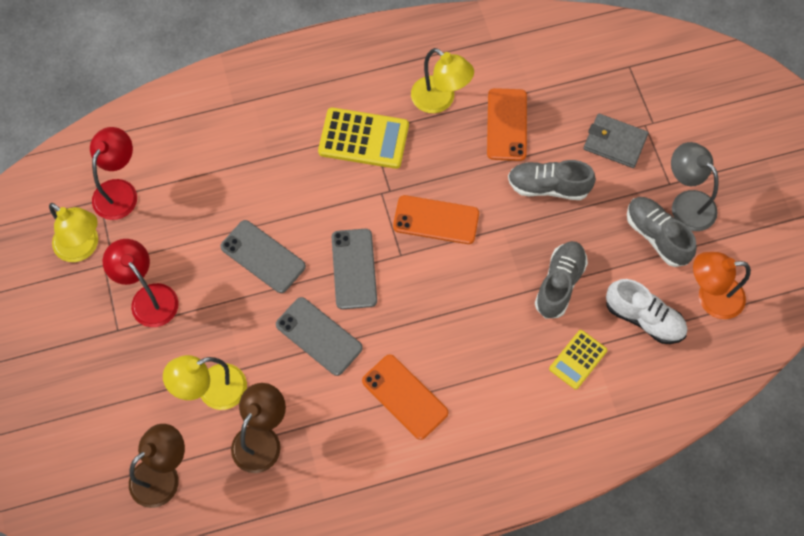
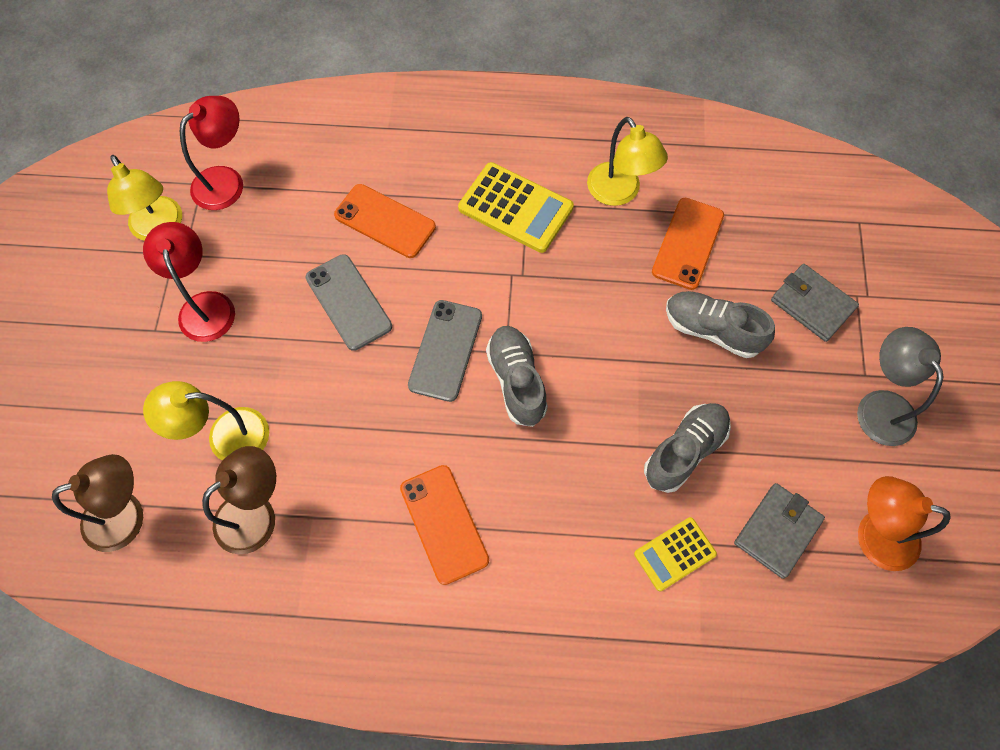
camera: 20 degrees right, 0 degrees up
(319, 336) = (373, 415): grey phone -> none
(436, 220) = (563, 325): orange phone -> orange phone (385, 221)
(644, 318) = (777, 531): white shoe -> grey wallet
(657, 236) = (828, 433): grey shoe -> grey shoe (516, 381)

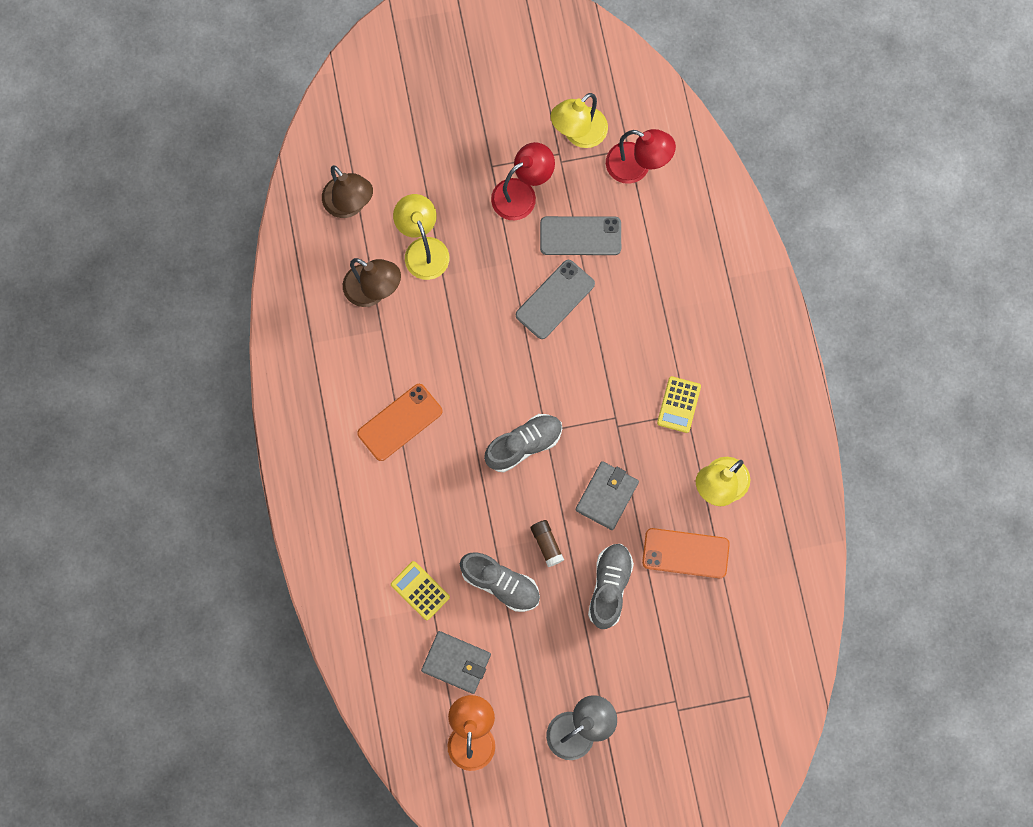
camera: 75 degrees right, 10 degrees up
(385, 221) = (635, 304): orange phone -> none
(445, 350) = (534, 384): grey phone -> grey phone (580, 236)
(515, 208) = (679, 404): yellow calculator -> yellow calculator, size x0.60
(646, 385) = (547, 544): none -> brown glue stick
(812, 304) = (656, 665): grey wallet -> grey wallet (607, 496)

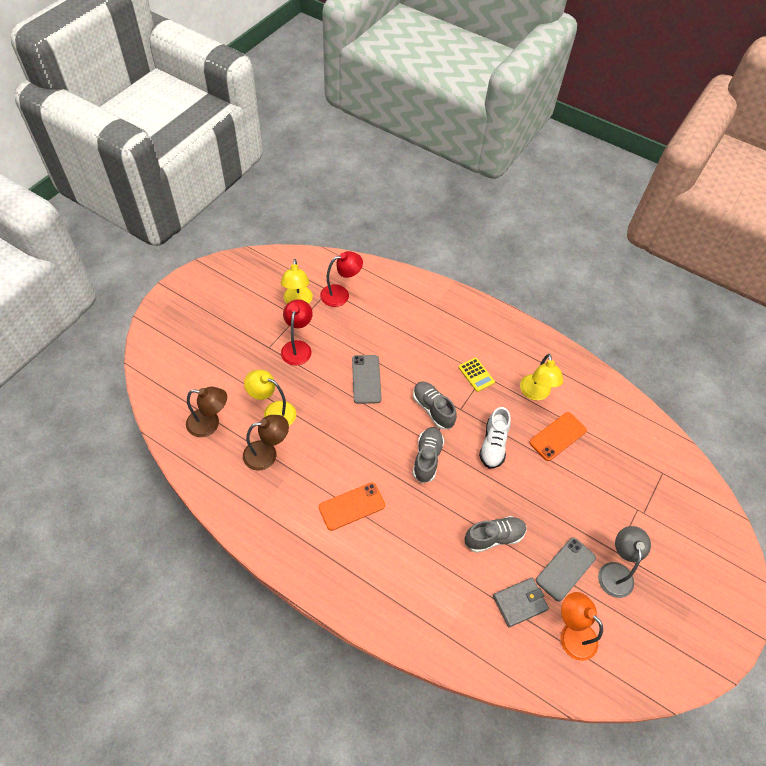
camera: 50 degrees left, 20 degrees down
(400, 422) = (352, 506): orange phone -> orange phone turned 60 degrees clockwise
(420, 590) = (458, 584): yellow calculator -> none
(547, 544) = (493, 495): brown glue stick -> none
(580, 236) = (347, 342): grey phone -> grey phone (565, 569)
(607, 496) = (493, 445): grey wallet -> white shoe
(609, 587) = (545, 486): grey shoe -> grey shoe (433, 409)

